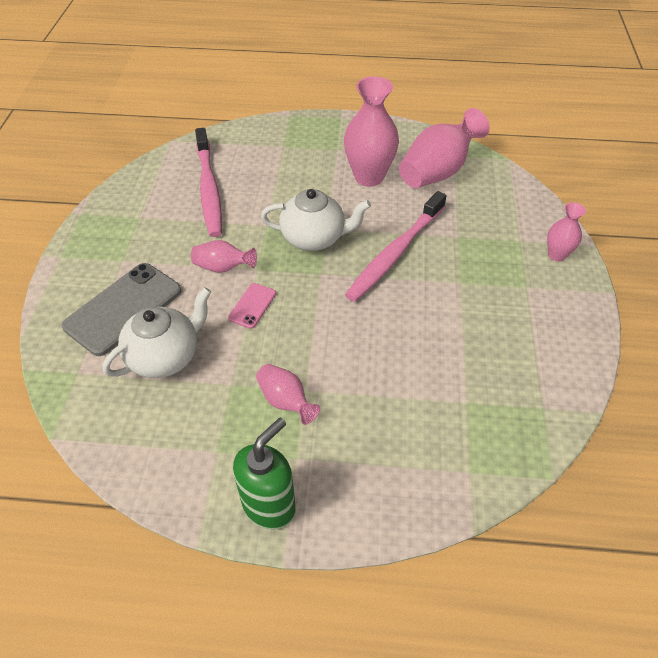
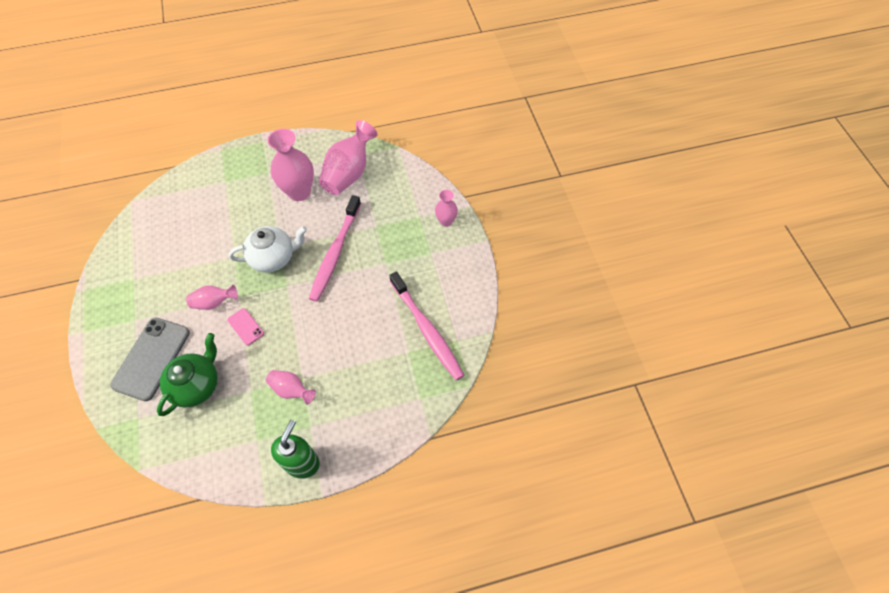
camera: 20 degrees left, 10 degrees up
(165, 356) = (197, 385): white teapot -> green teapot
(209, 189) = (179, 238): pink toothbrush -> pink toothbrush (427, 330)
(252, 306) = (246, 326): pink phone -> pink phone turned 45 degrees counterclockwise

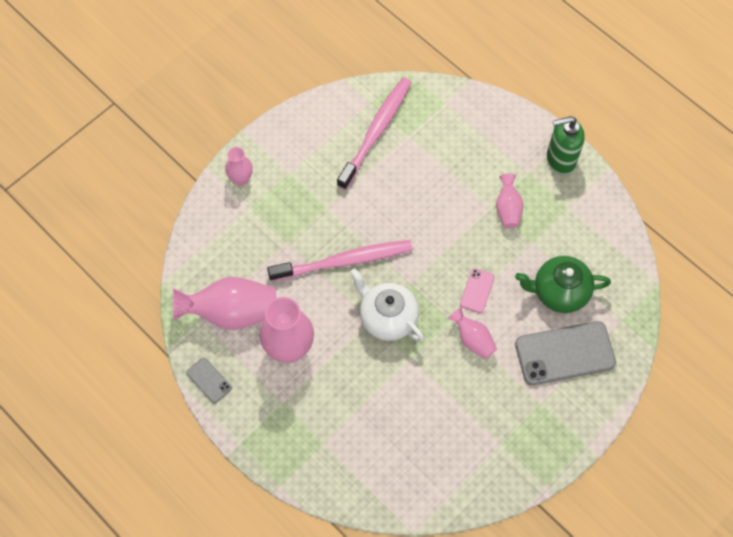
camera: 120 degrees left, 5 degrees up
(314, 143) = (209, 380): none -> grey phone

